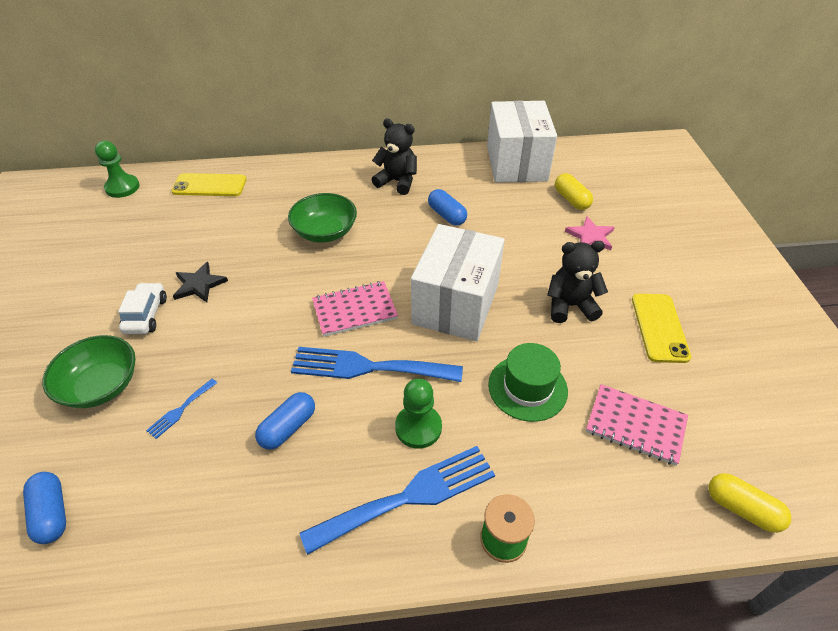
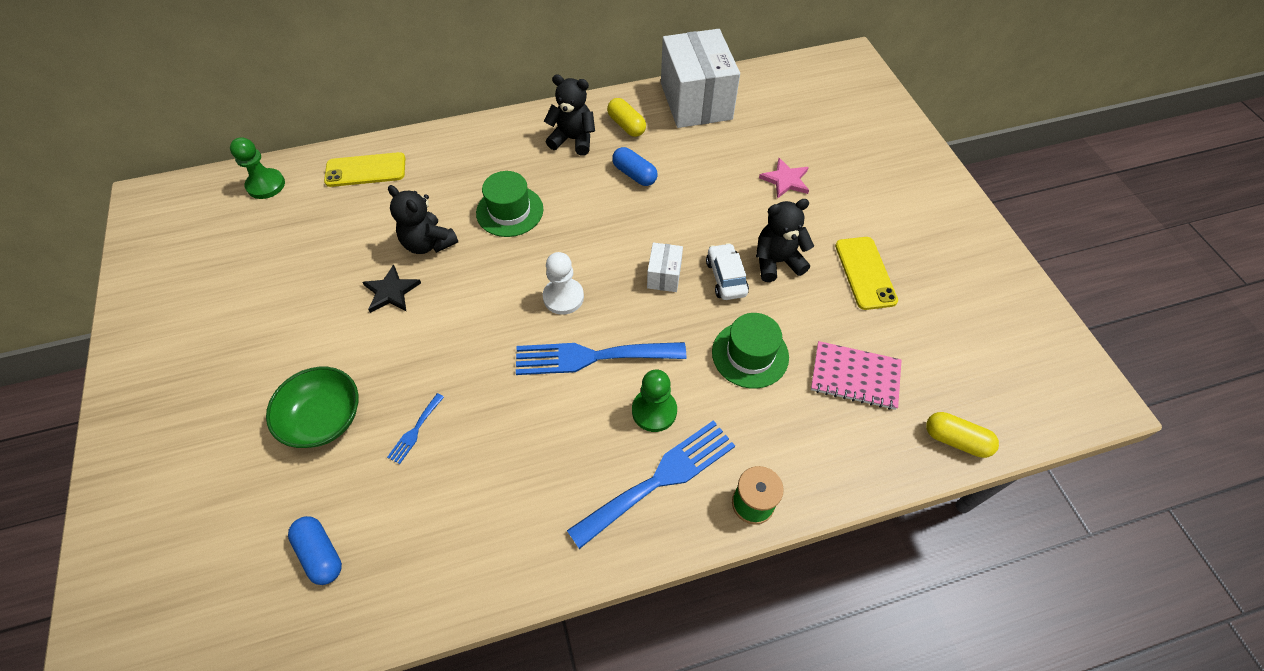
camera: 10 degrees left, 10 degrees up
(146, 315) = (345, 334): white car -> white car (726, 277)
(245, 249) = (428, 243): none -> black teddy bear
(288, 428) = (528, 431): blue capsule -> none
(325, 232) = (509, 211): green bowl -> green hat
(355, 310) = (563, 297): pink notebook -> white pawn
(455, 304) = (664, 276): white box -> white box, size x0.44
(571, 199) = (760, 139): yellow capsule -> yellow capsule (626, 125)

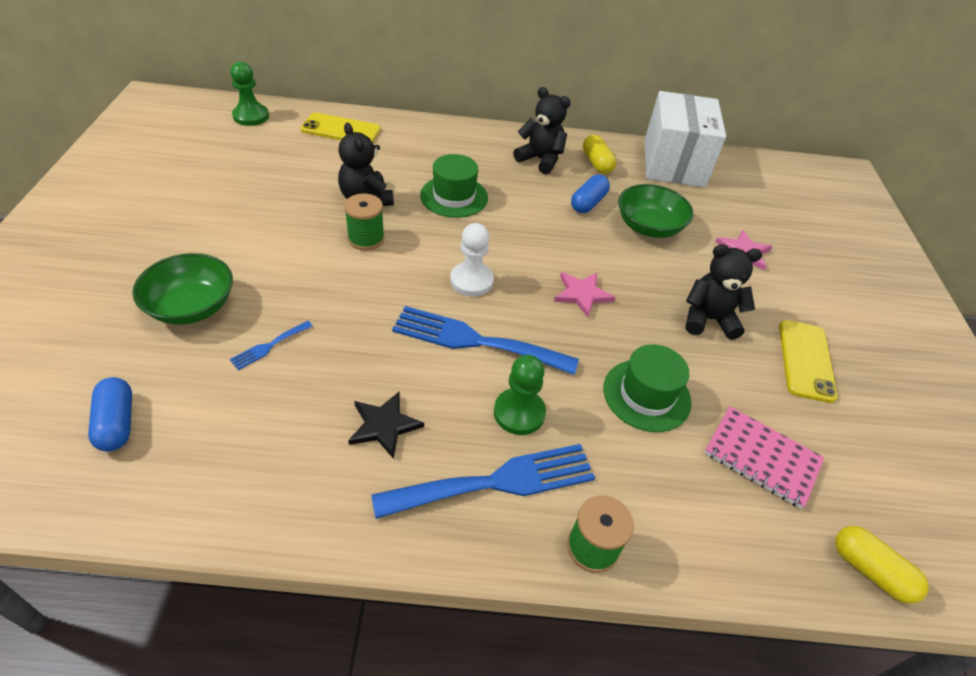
camera: 15 degrees right, 10 degrees down
(391, 291) = (312, 225): black star -> black star (384, 425)
(449, 288) = (366, 239): none -> green spool
(634, 174) = (588, 203): blue capsule -> blue capsule turned 60 degrees clockwise
(664, 276) = (582, 294): white box -> pink star
(697, 182) = (648, 227): none -> green bowl
(726, 277) = (647, 316): white car -> none

